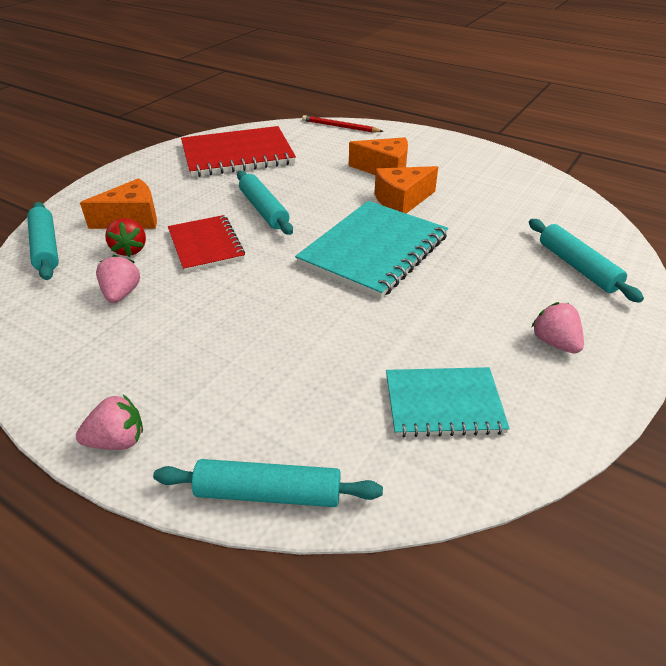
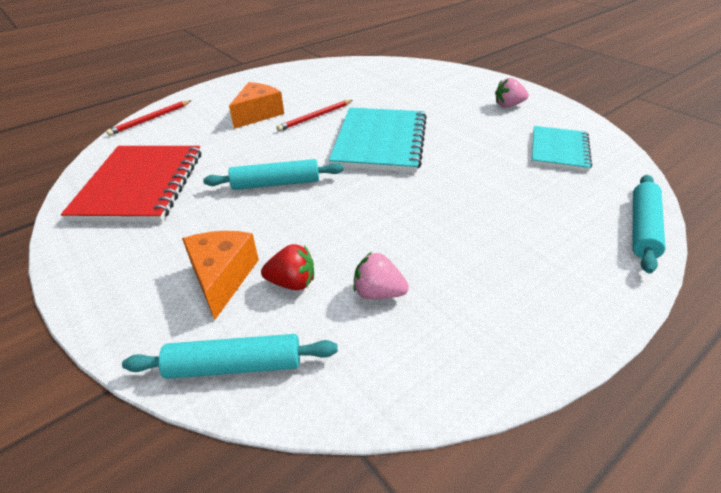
camera: 70 degrees left, 0 degrees up
(117, 441) = (598, 303): pink strawberry -> none
(205, 245) = (317, 226): red notebook -> none
(373, 250) = (380, 142): turquoise notebook -> turquoise notebook turned 45 degrees clockwise
(402, 200) = (315, 117): orange cheese -> red pencil
(577, 267) = (437, 81): turquoise rolling pin -> none

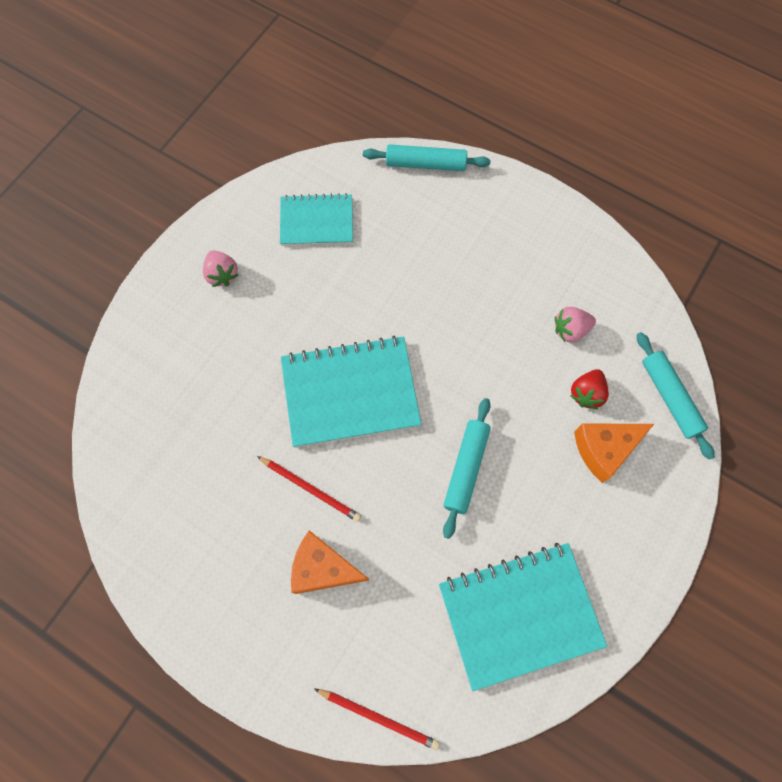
camera: 110 degrees left, 30 degrees up
(140, 185) = (520, 614): red notebook -> turquoise notebook
(276, 184) = (466, 469): turquoise rolling pin -> turquoise rolling pin turned 45 degrees clockwise
(292, 283) = (586, 393): red strawberry -> red strawberry turned 135 degrees counterclockwise
(378, 293) = (570, 330): pink strawberry -> pink strawberry turned 75 degrees clockwise

